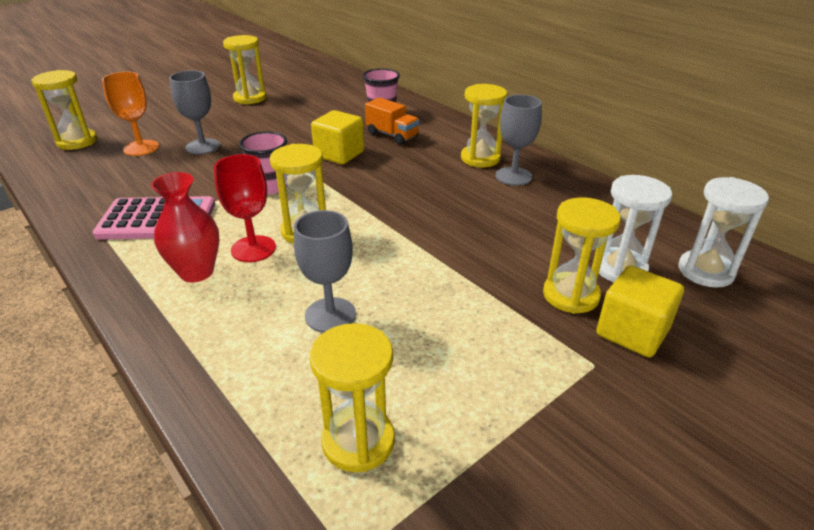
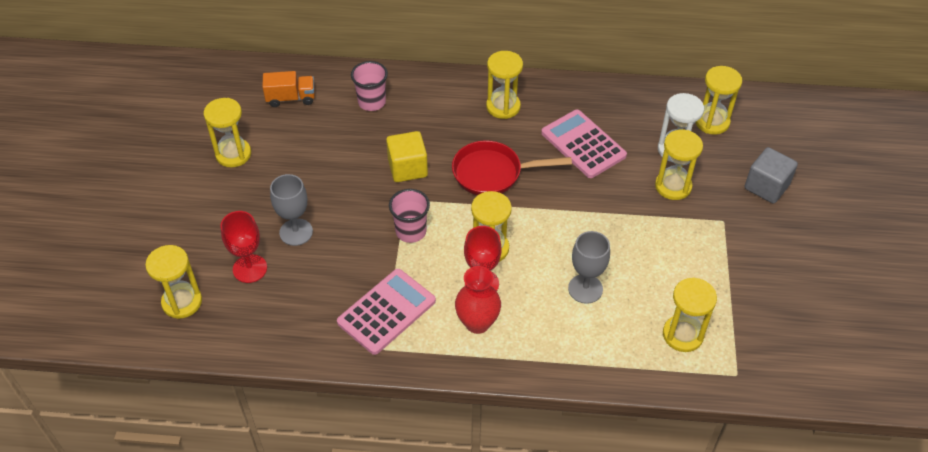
camera: 45 degrees left, 15 degrees up
(141, 148) = (250, 268): orange goblet -> red goblet
(392, 135) = (414, 122): orange truck -> orange truck (291, 98)
(398, 189) = (493, 173): none -> red pan
(513, 176) = (543, 111): grey goblet -> none
(516, 214) = (583, 144): none -> pink calculator
(632, 332) = (719, 189): yellow cube -> none
(705, 271) = (712, 122): white hourglass -> yellow hourglass
(712, 370) = (766, 187): none -> grey cube

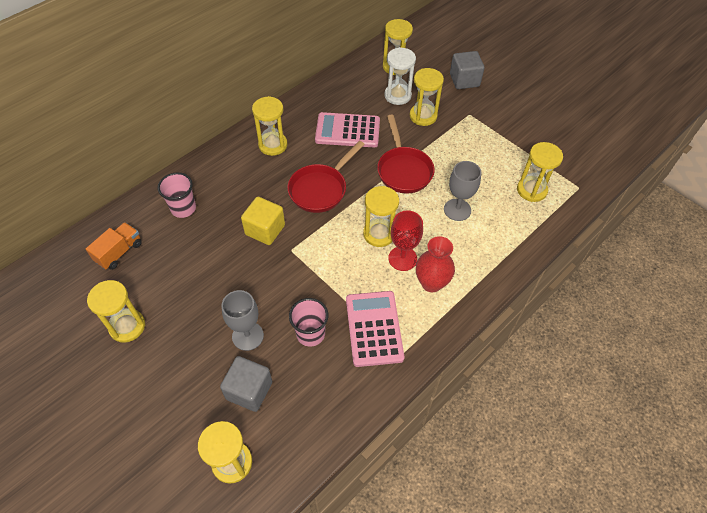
camera: 50 degrees left, 5 degrees up
(250, 268) = (249, 390): red goblet -> grey cube
(411, 231) = (321, 266): pink cup -> pink cup (310, 334)
(585, 217) = (403, 170): none -> red pan

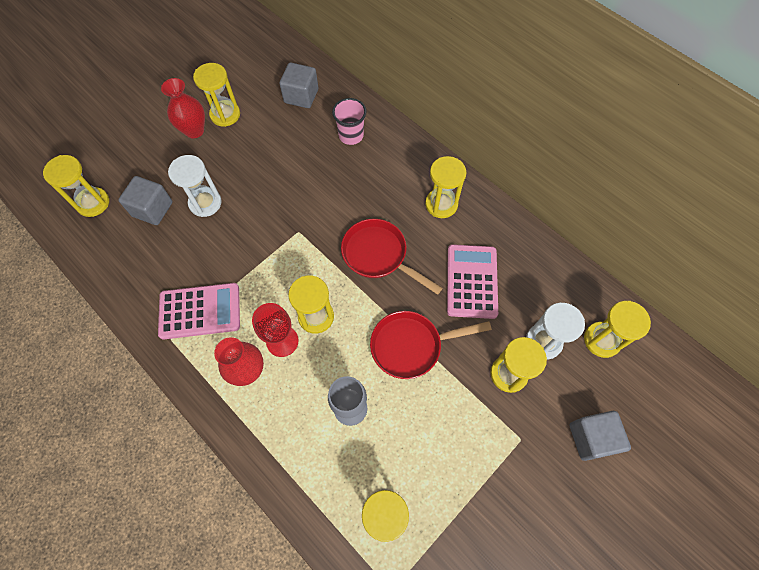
camera: 90 degrees right, 10 degrees up
(119, 252) = (301, 96): orange truck -> grey cube
(143, 358) = (194, 130): none -> red vase
(248, 336) = (205, 203): grey goblet -> white hourglass
(265, 230) = (324, 206): yellow cube -> none
(310, 334) = (201, 254): pink cup -> none

